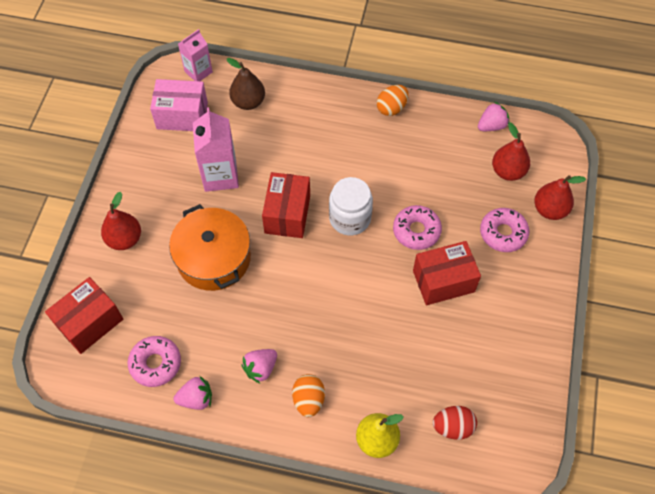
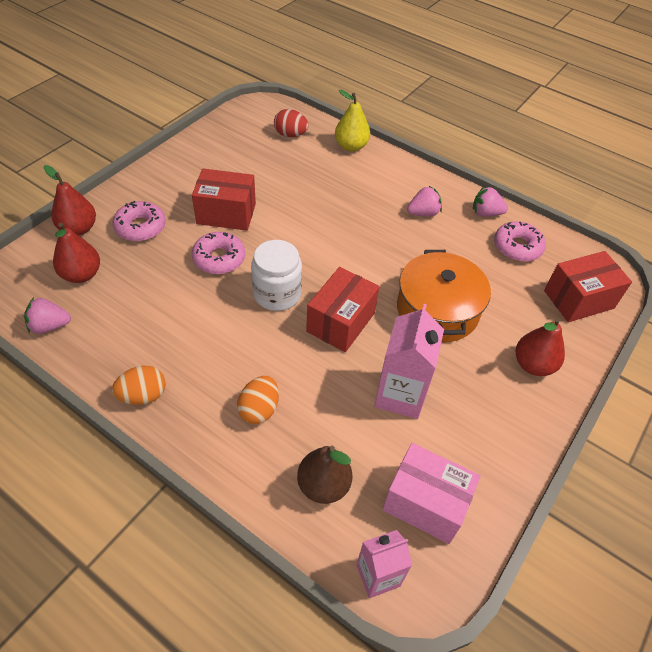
camera: 160 degrees left, 10 degrees down
(308, 400) = (391, 182): orange egg -> orange egg (259, 409)

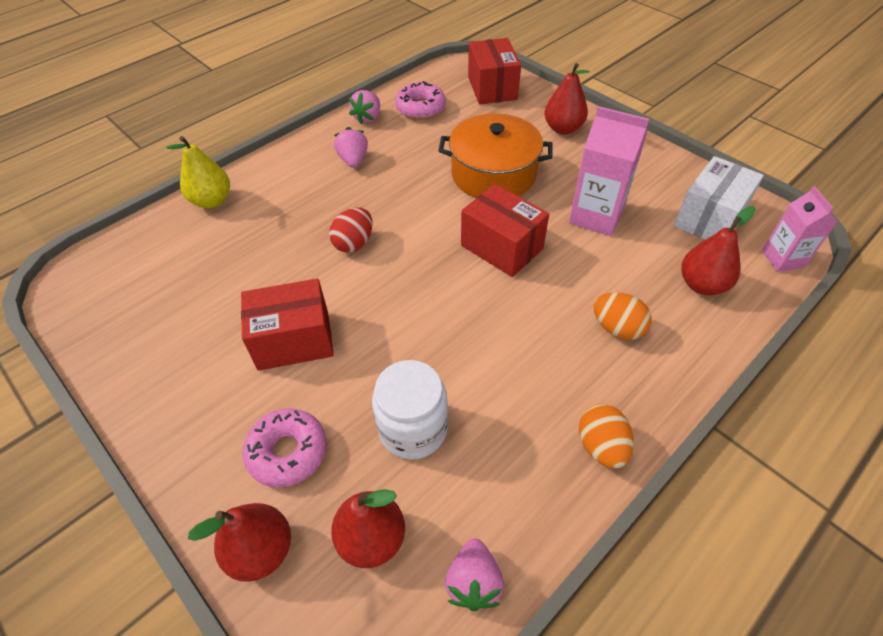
camera: 75 degrees left, 0 degrees up
(219, 258) = (379, 353): pink donut -> none
(226, 214) = (294, 340): red box -> red box turned 60 degrees clockwise
(277, 294) = (452, 298): white jar -> white jar (413, 429)
(290, 135) = (156, 256): red egg -> red egg (354, 243)
(323, 485) = (702, 285): brown pear -> red pear
(425, 503) = (709, 218): pink box -> white box

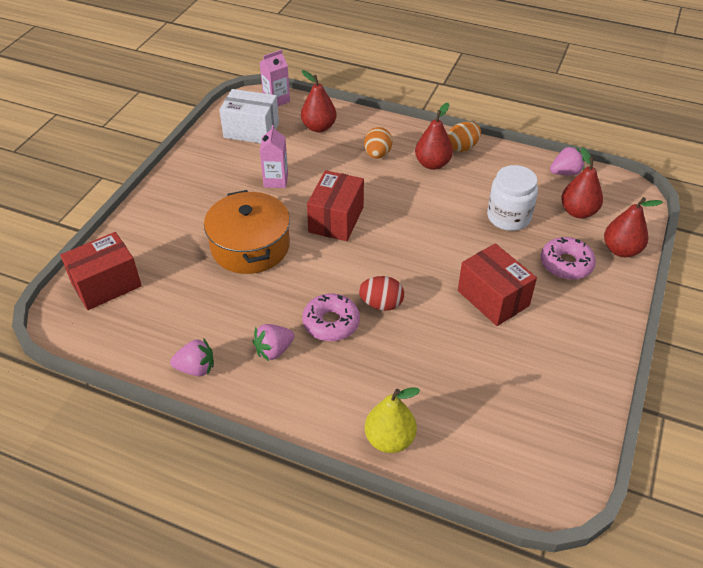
camera: 115 degrees left, 5 degrees down
(420, 108) = (162, 330): pink donut -> pink donut (331, 323)
(563, 128) = (165, 220): red pear -> red pear (432, 164)
(596, 216) = (276, 180): pink carton -> pink carton, size x0.64

